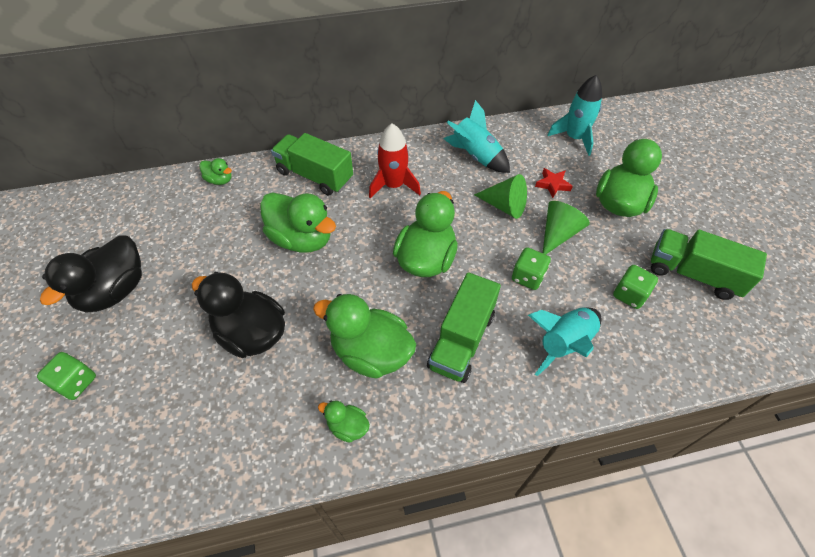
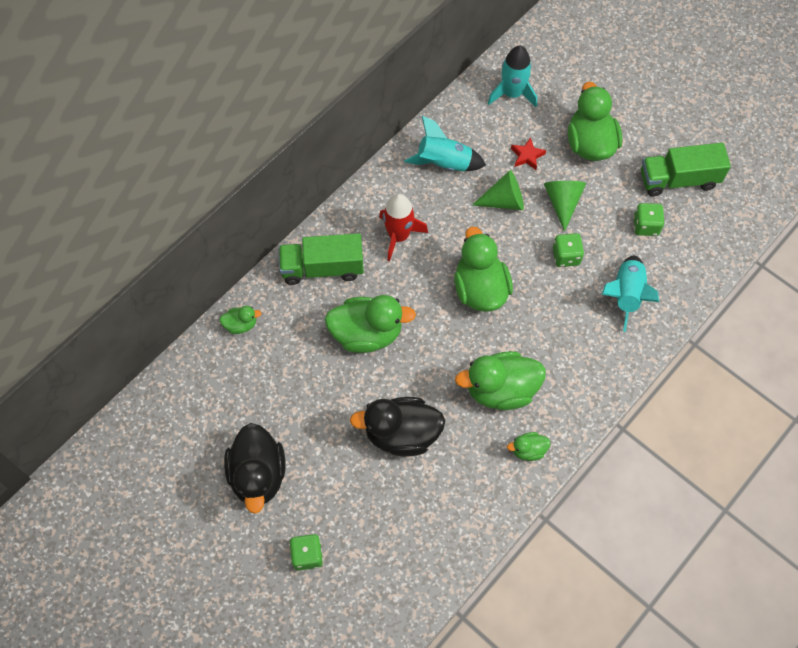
camera: 35 degrees left, 10 degrees up
(461, 340) = (556, 338): green truck -> none

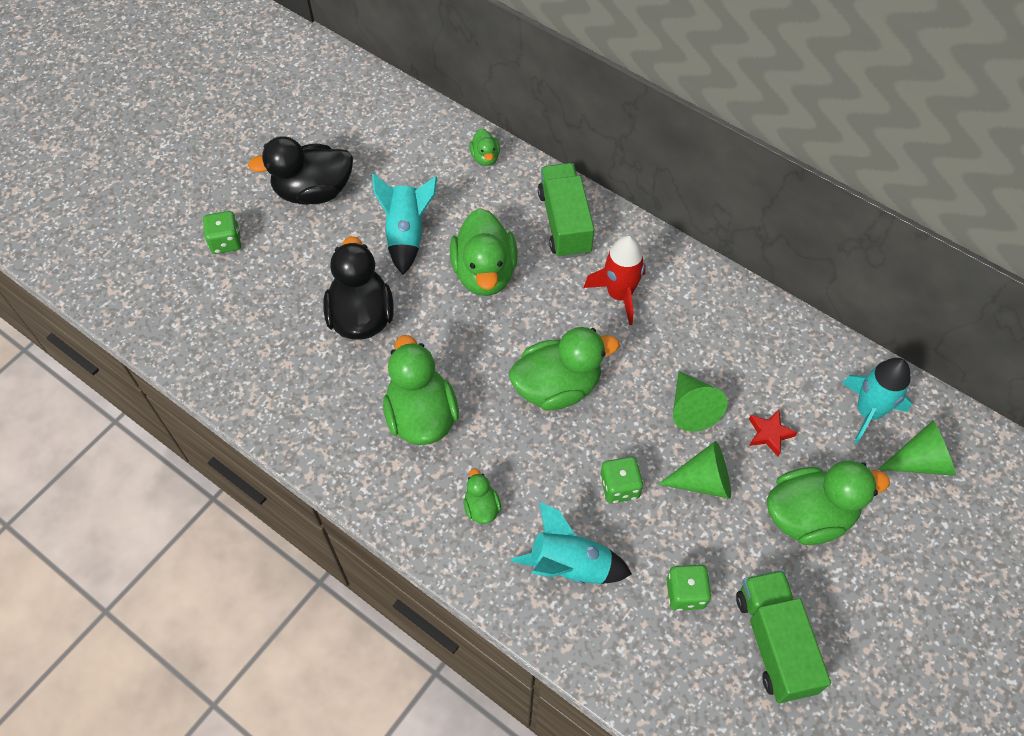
camera: 85 degrees right, 5 degrees down
(444, 163) = (735, 336): turquoise rocket -> turquoise rocket (406, 234)
(528, 450) = (343, 449): green duck -> green duck (481, 507)
(551, 72) = (920, 461): none -> green cone

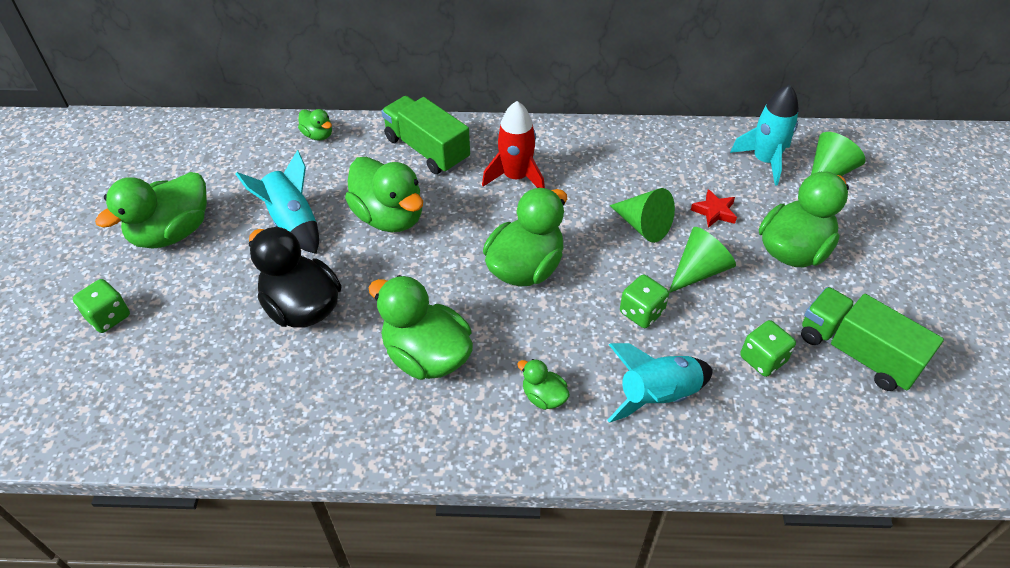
camera: 35 degrees left, 10 degrees down
(313, 191) = (172, 233): black duck -> green duck

